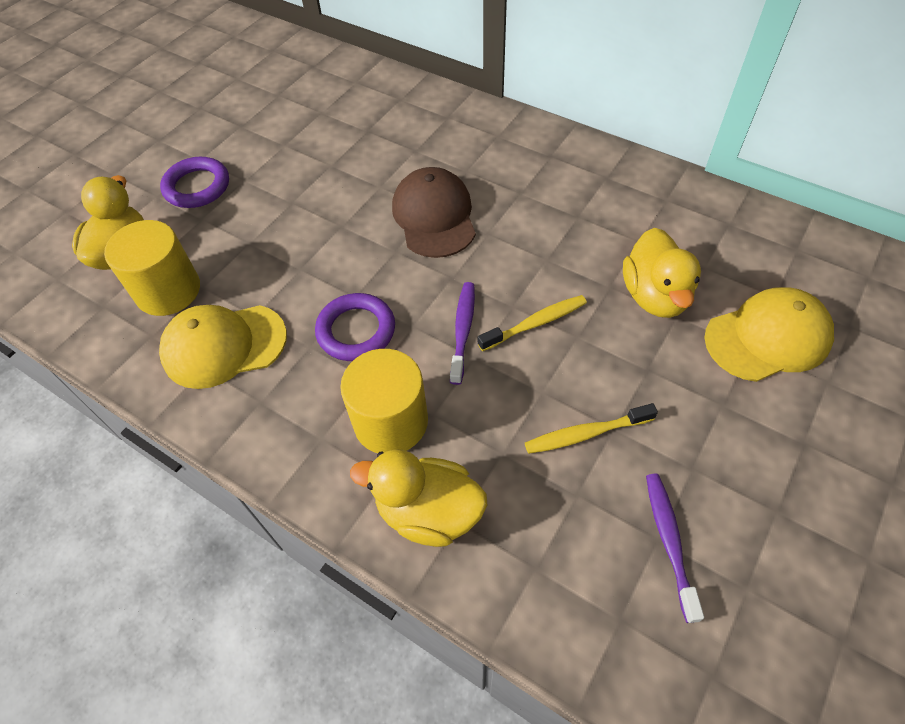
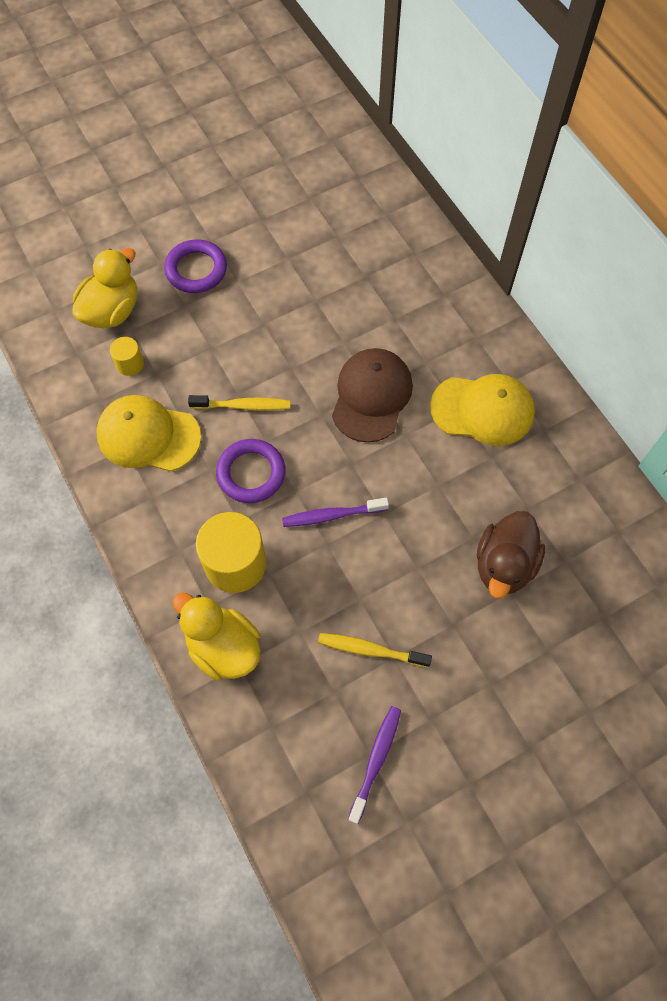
camera: 25 degrees right, 10 degrees up
(168, 291) = (130, 364): yellow cylinder -> yellow cylinder, size x0.50
(463, 330) = (332, 515): purple toothbrush -> purple toothbrush turned 135 degrees counterclockwise
(535, 323) = (392, 539): yellow toothbrush -> yellow toothbrush (243, 406)
(655, 296) = (504, 565): yellow duck -> brown duck
(767, 337) = (569, 649): yellow cap -> yellow cap (482, 410)

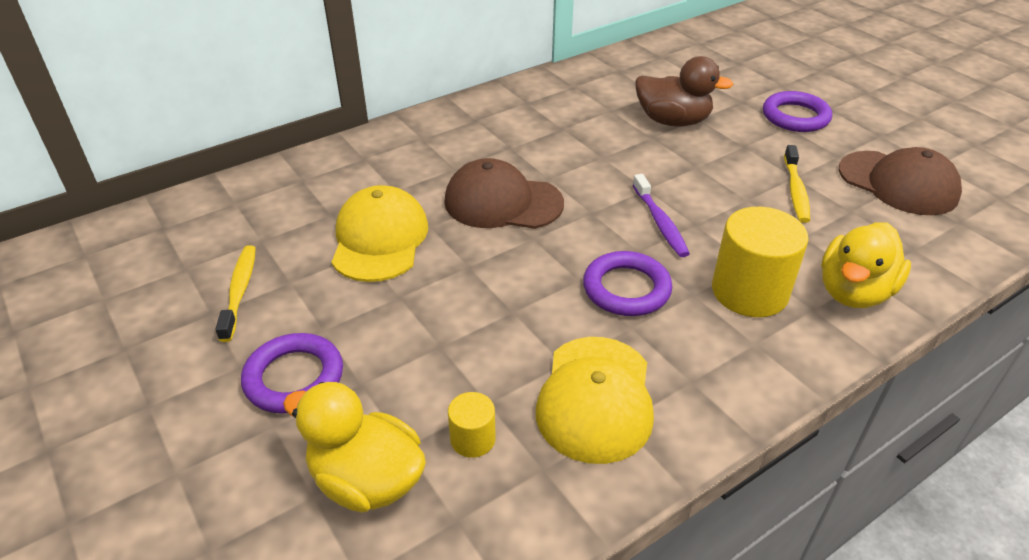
camera: 95 degrees left, 25 degrees down
(243, 406) = (530, 304): yellow toothbrush -> yellow toothbrush (239, 291)
(376, 760) = (898, 183): purple toothbrush -> brown cap
(482, 410) = (510, 134): yellow cap -> yellow cap (379, 239)
(512, 700) = (795, 117): none -> purple ring

